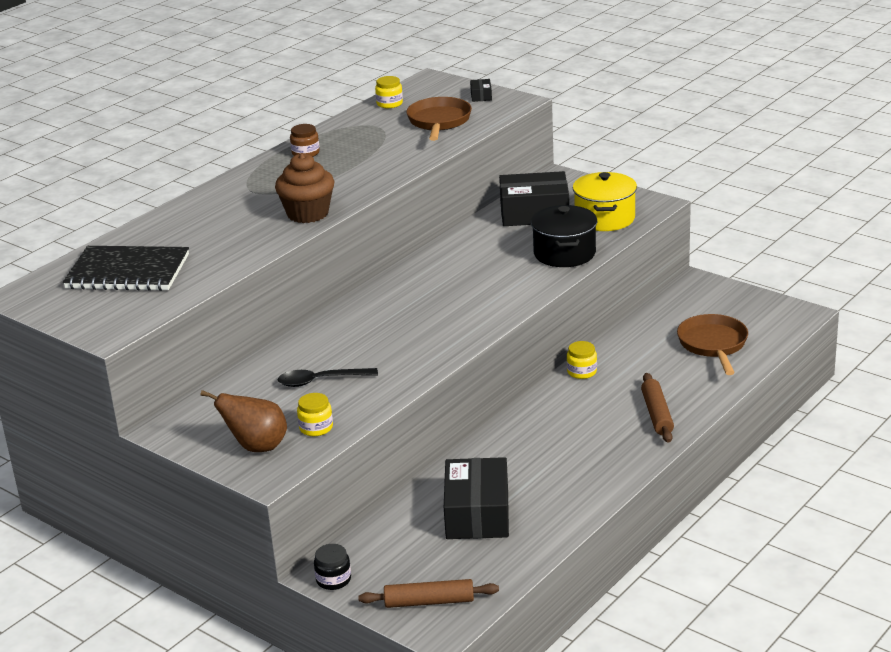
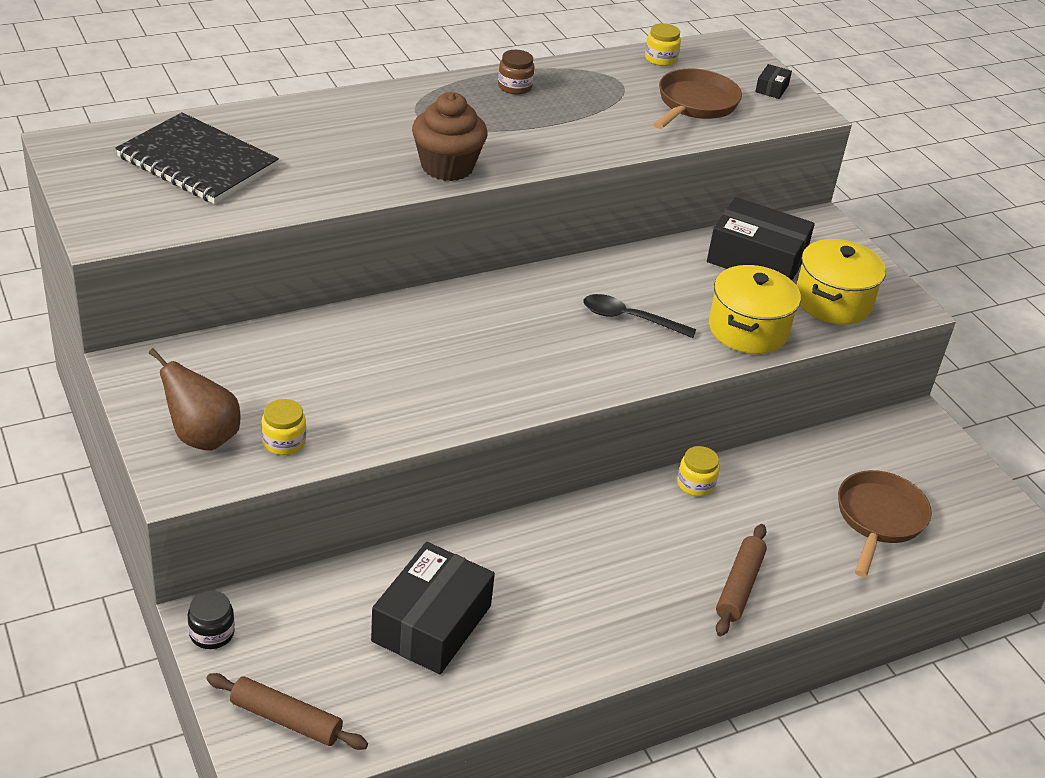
camera: 20 degrees right, 10 degrees up
(320, 381) = (341, 380): black spoon -> black spoon (629, 319)
(564, 253) = (748, 330): black pot -> yellow pot

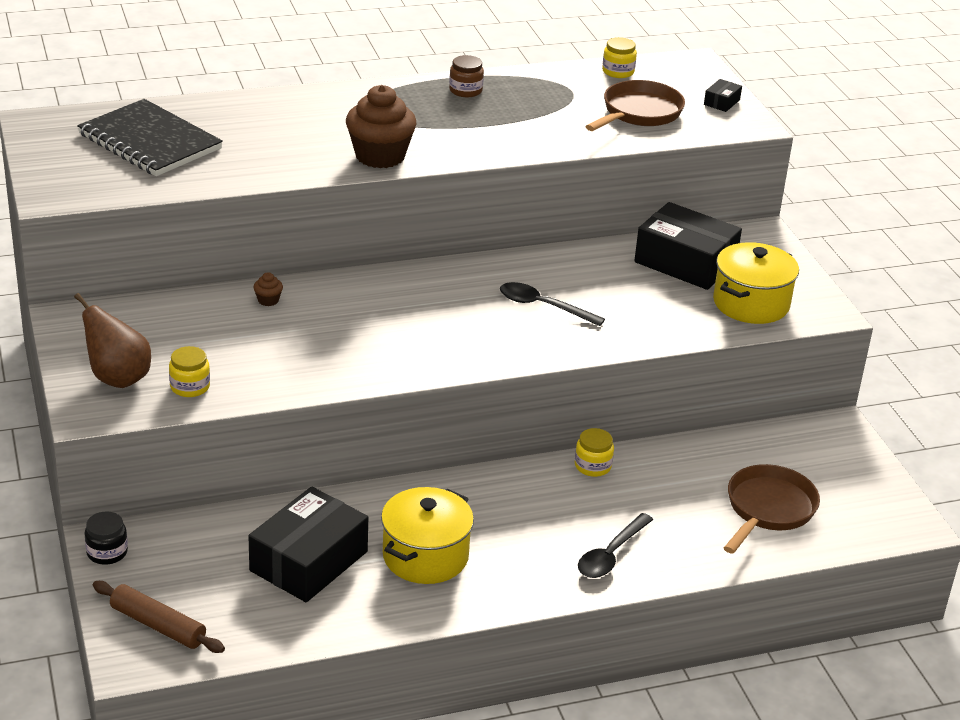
camera: 10 degrees right, 5 degrees down
(344, 331) = (268, 300): none -> brown cupcake
(739, 586) = (611, 555): brown rolling pin -> black spoon
(748, 330) = (657, 323): yellow pot -> yellow pot (425, 556)

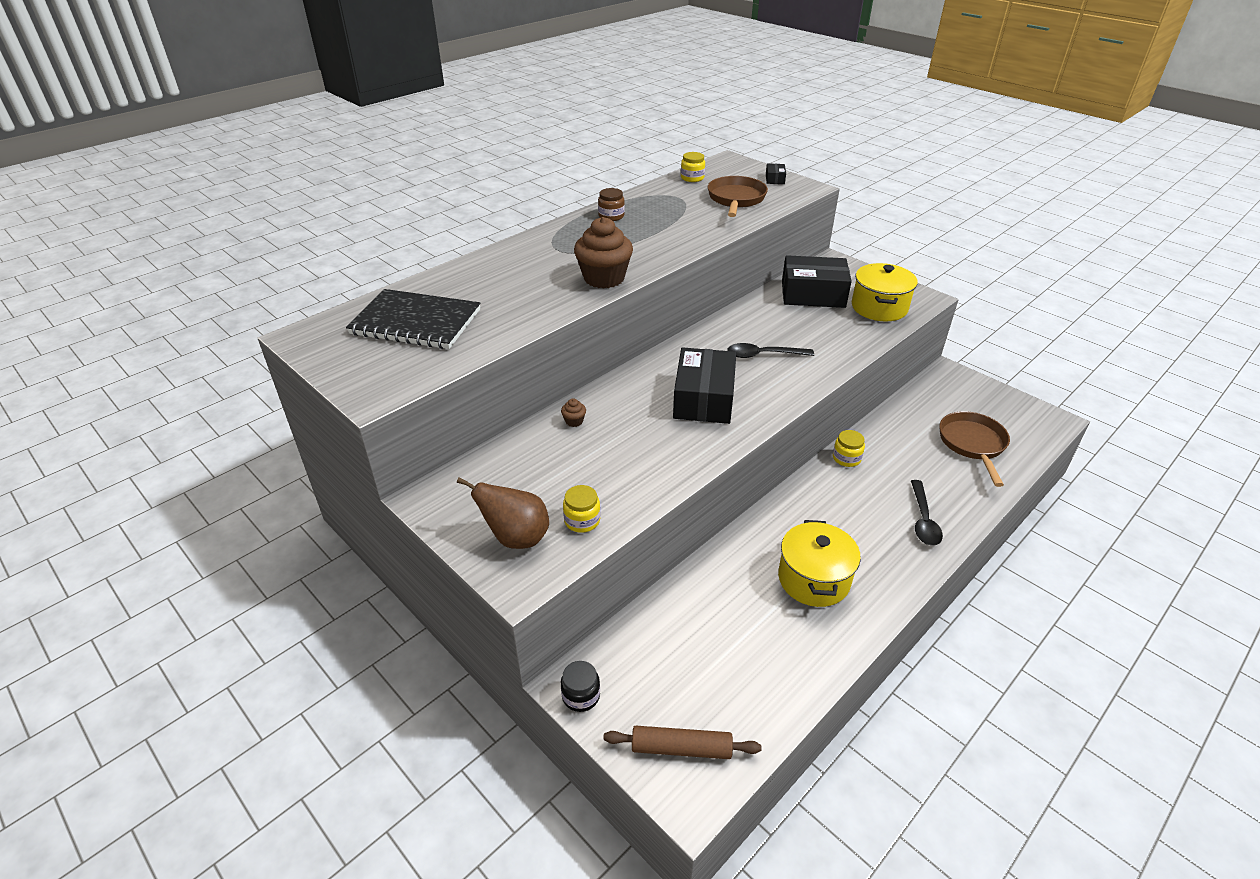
camera: 25 degrees left, 5 degrees up
(309, 561) = (740, 624): black box -> black box (704, 399)

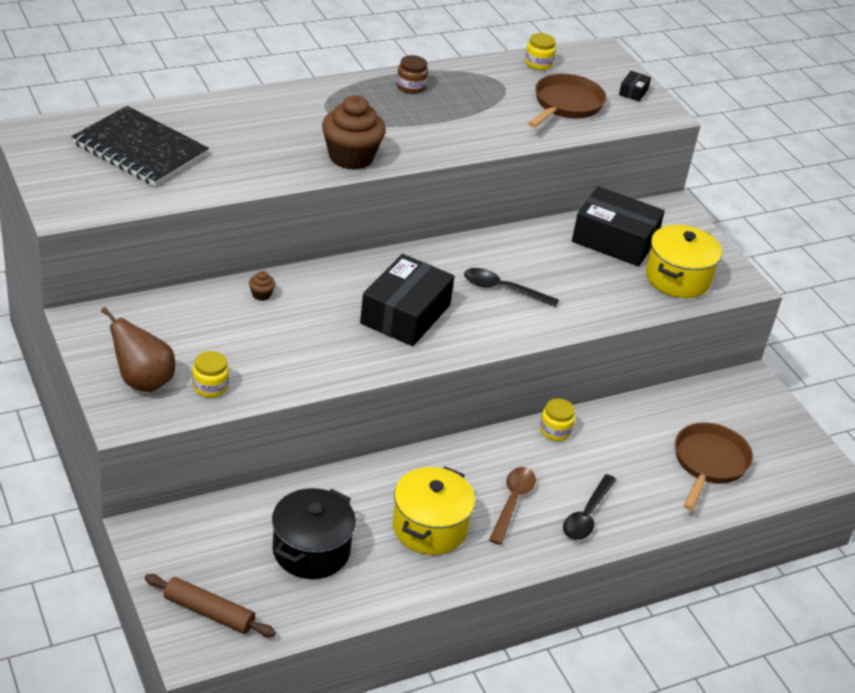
camera: 15 degrees right, 0 degrees up
(581, 696) = (148, 542): black jar -> none
(732, 642) = (311, 550): none -> black pot
(860, 530) = (512, 502): none -> brown spoon

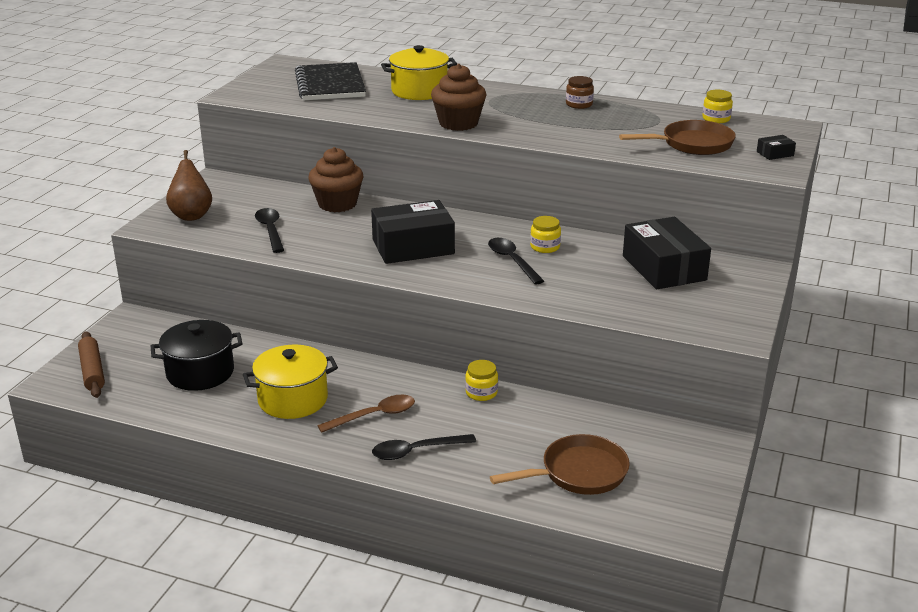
camera: 50 degrees right, 10 degrees down
(210, 386) = (222, 232): yellow jar -> yellow jar (545, 247)
(252, 360) = (270, 230): none -> black spoon
(261, 295) = (337, 204): brown cupcake -> brown cupcake, size x2.46
(677, 278) = (680, 308): yellow pot -> yellow pot (419, 91)

